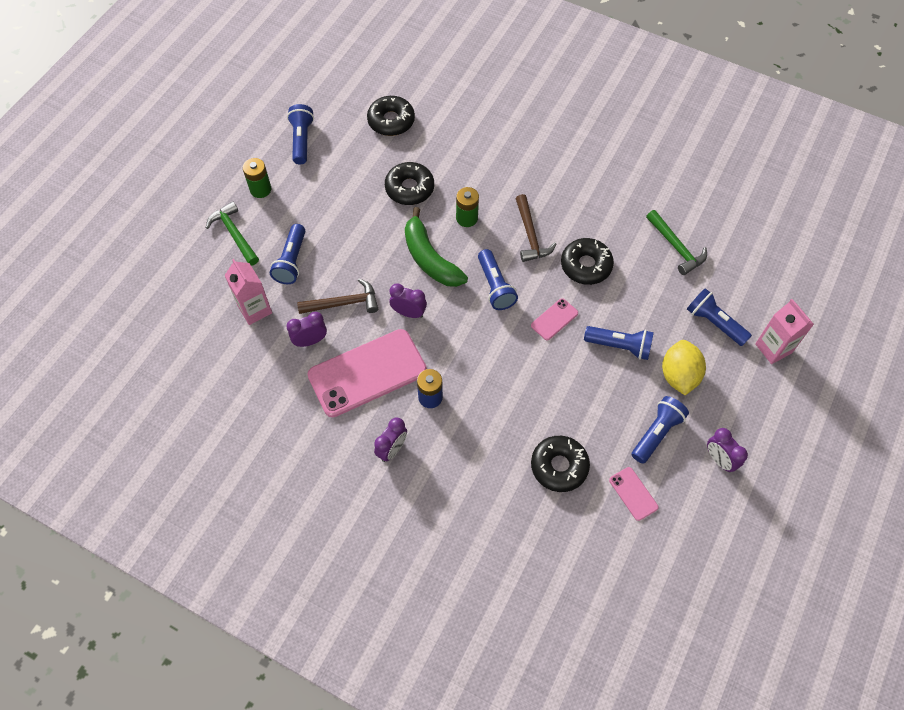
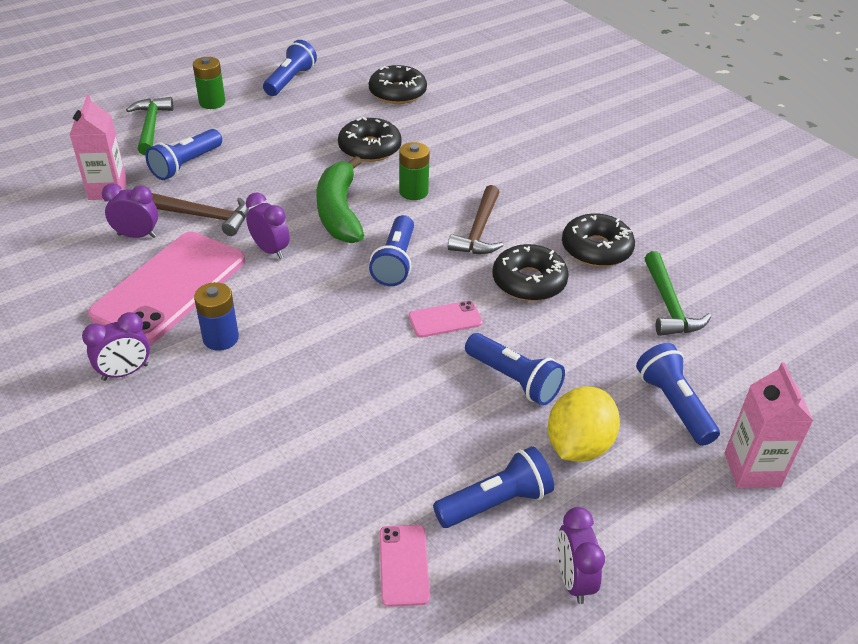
camera: 25 degrees right, 20 degrees down
(367, 373) = (170, 287): pink phone -> pink phone turned 60 degrees counterclockwise
(559, 466) = (322, 482): black donut -> black donut (596, 249)

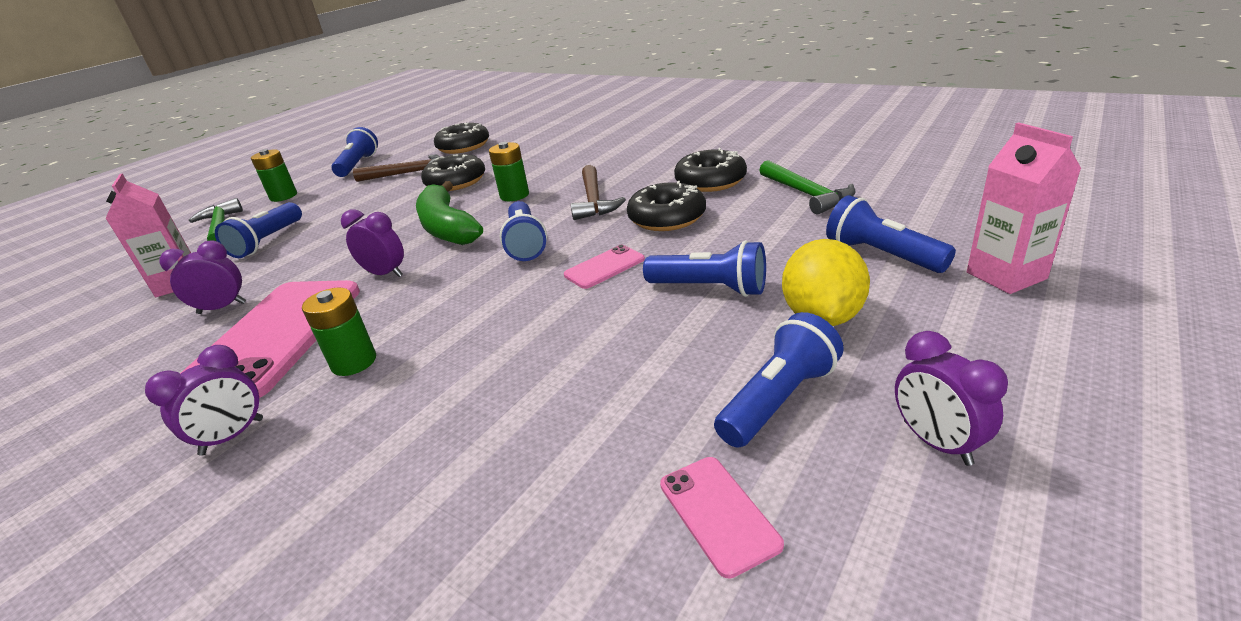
camera: 15 degrees left, 10 degrees down
(206, 217) = (302, 271): brown hammer -> brown hammer (407, 173)
(221, 338) = (354, 362): blue battery -> green battery

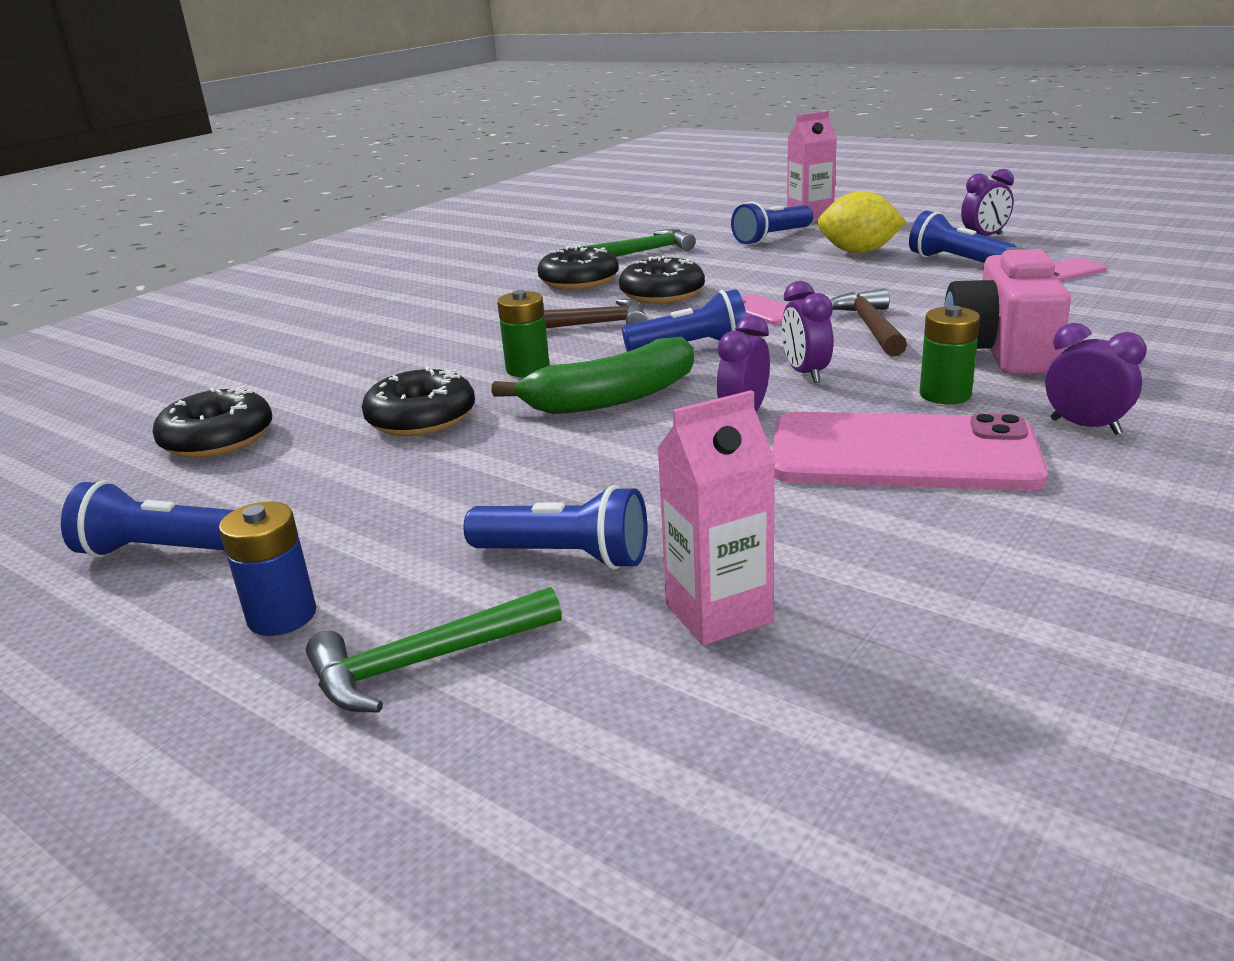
camera: 90 degrees left, 5 degrees down
(222, 308) = (821, 524): purple clock -> purple clock (805, 373)
(283, 196) = (282, 616): green battery -> blue battery
(407, 173) = (315, 472): brown hammer -> brown hammer (870, 327)
(427, 405) = (1001, 352): none -> pink camera
(710, 288) = (813, 277): blue flashlight -> none

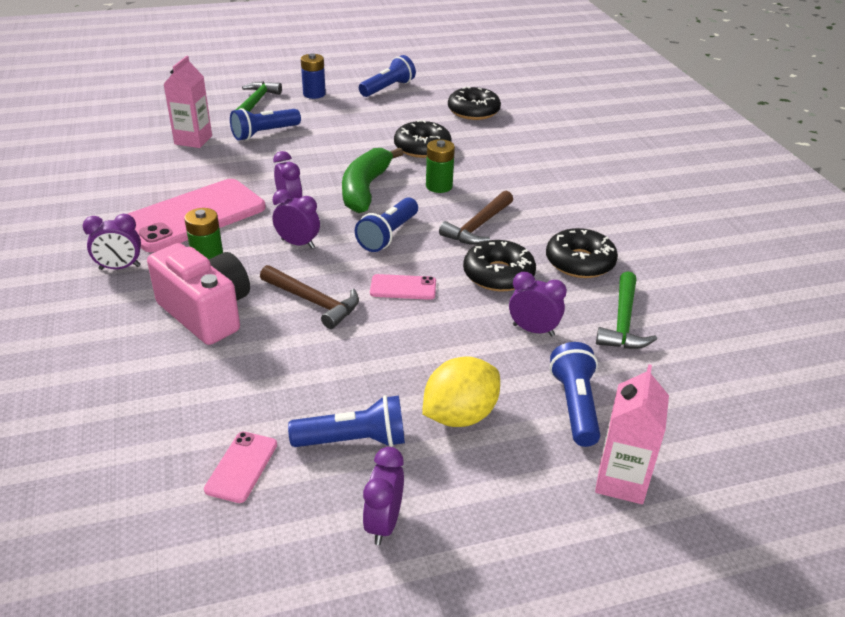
camera: 125 degrees right, 10 degrees up
(716, 265) = (533, 330): none -> purple clock

